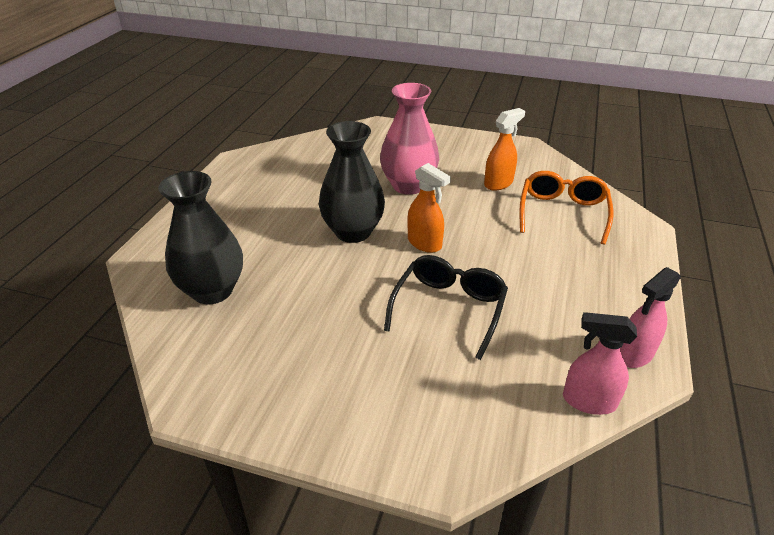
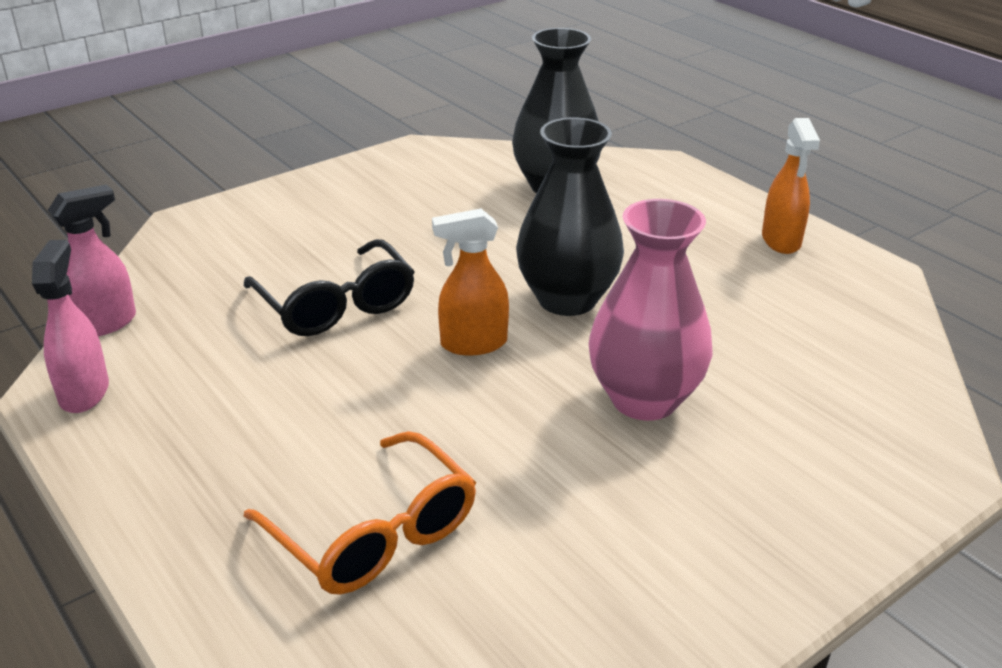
camera: 125 degrees right, 5 degrees down
(498, 183) = (548, 512): orange spray bottle -> orange spray bottle (781, 241)

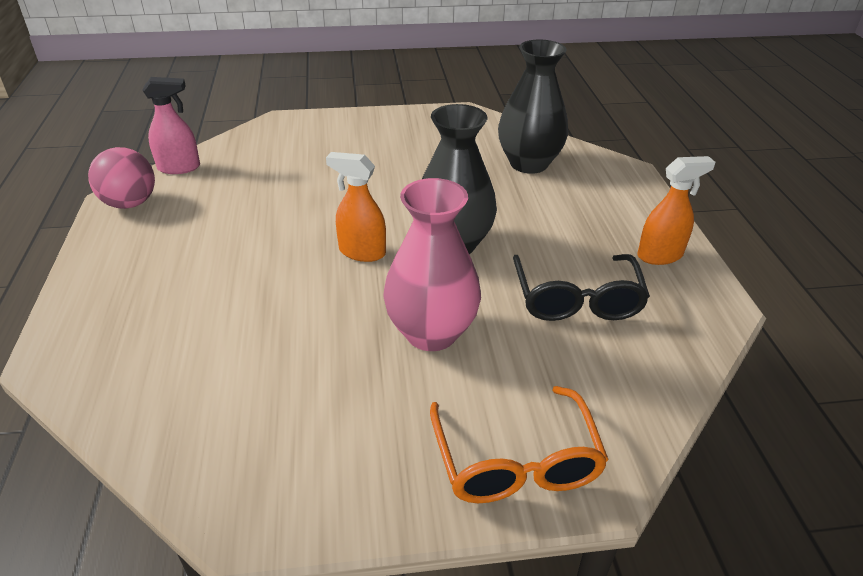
camera: 30 degrees right, 5 degrees up
(84, 392) = (130, 203): pink spray bottle -> pink ball
(335, 304) = (308, 198): black glasses -> black glasses (576, 299)
(373, 532) = (180, 348): orange glasses -> orange glasses (515, 460)
(781, 241) = (660, 255): orange spray bottle -> orange spray bottle turned 135 degrees counterclockwise

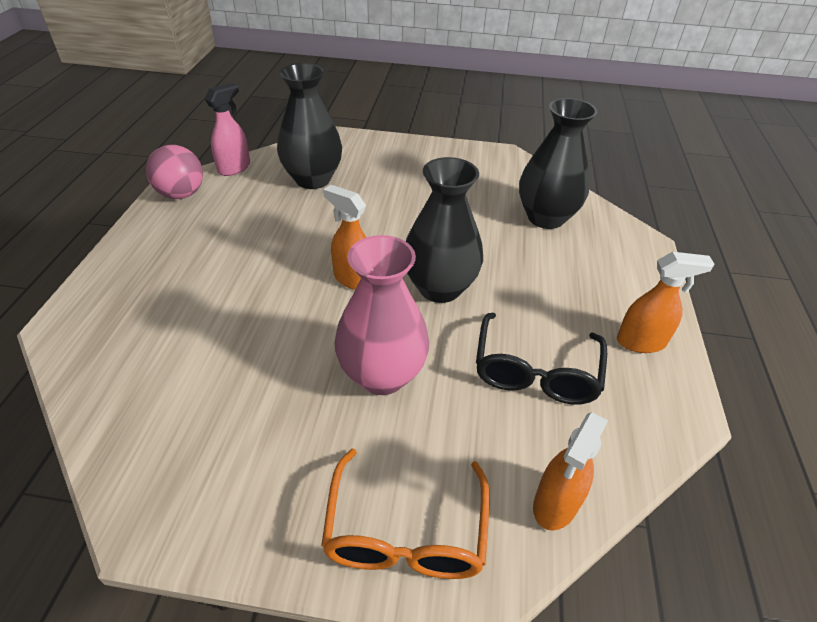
camera: 15 degrees right, 5 degrees up
(179, 168) = (234, 168): pink spray bottle -> pink spray bottle turned 60 degrees counterclockwise
(274, 165) = (313, 179): none -> black vase
(641, 405) = (555, 504): none -> orange spray bottle

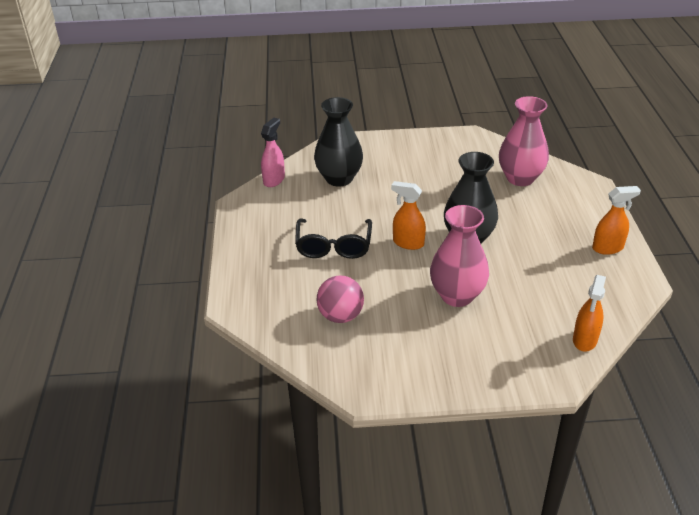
camera: 10 degrees left, 5 degrees down
(181, 194) = (248, 206): pink ball -> pink ball (340, 316)
(406, 530) = (509, 367): orange glasses -> none
(535, 371) = (549, 276): black glasses -> black glasses (333, 246)
(546, 218) = (520, 178): black vase -> pink vase

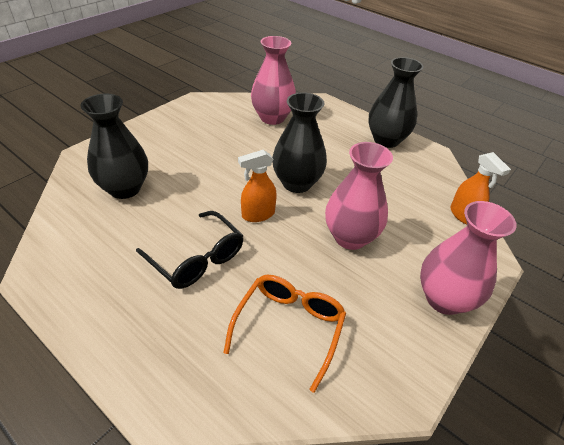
camera: 50 degrees left, 5 degrees up
(274, 180) = (52, 225): pink spray bottle -> none
(340, 316) = (289, 328): pink ball -> orange glasses
(470, 372) = (444, 299): none -> pink vase
(608, 248) = (386, 140): orange spray bottle -> black vase

